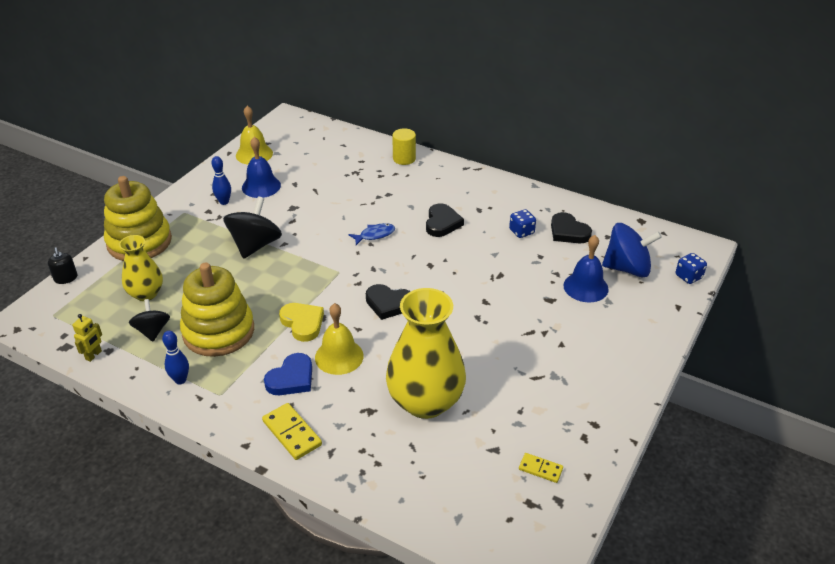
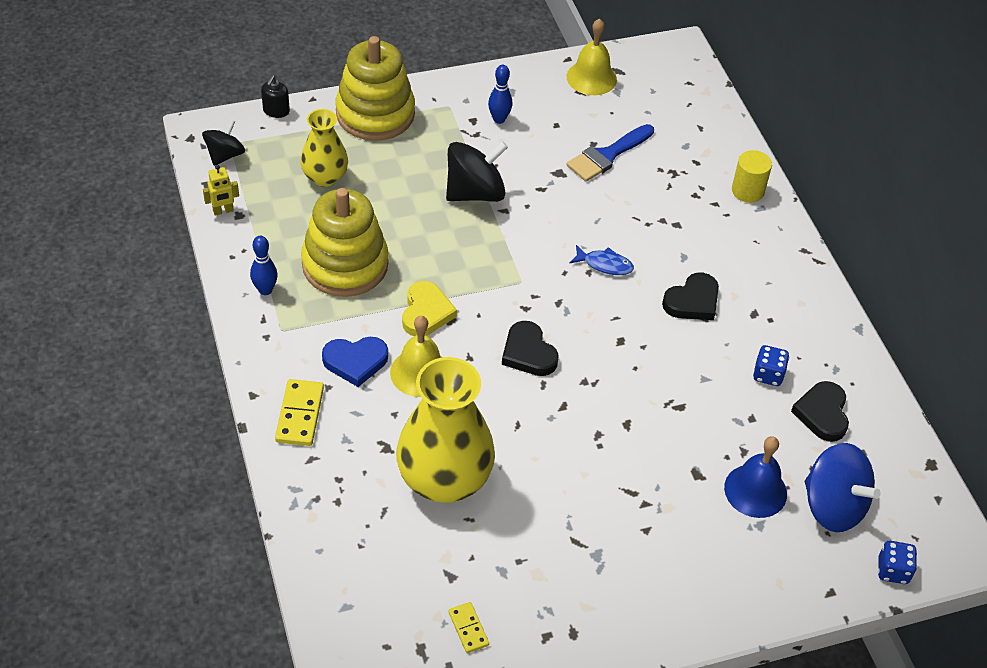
camera: 40 degrees right, 10 degrees up
(152, 331) = (292, 222): black spinning top -> black spinning top (225, 155)
(261, 186) = (555, 124): blue bell -> none
(309, 184) = (607, 155): none -> blue brush

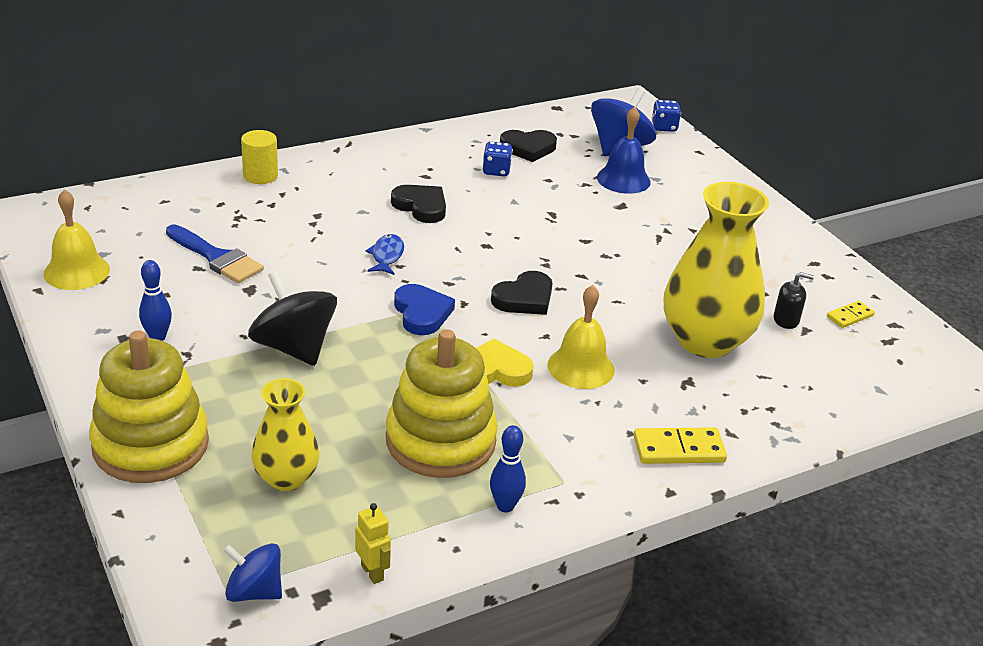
camera: 100 degrees left, 15 degrees down
(225, 155) = (254, 591): black spinning top -> blue spinning top
(276, 111) = (148, 549): black soap dispenser -> black soap dispenser (786, 320)
(355, 362) = (586, 415): blue heart -> blue heart (422, 313)

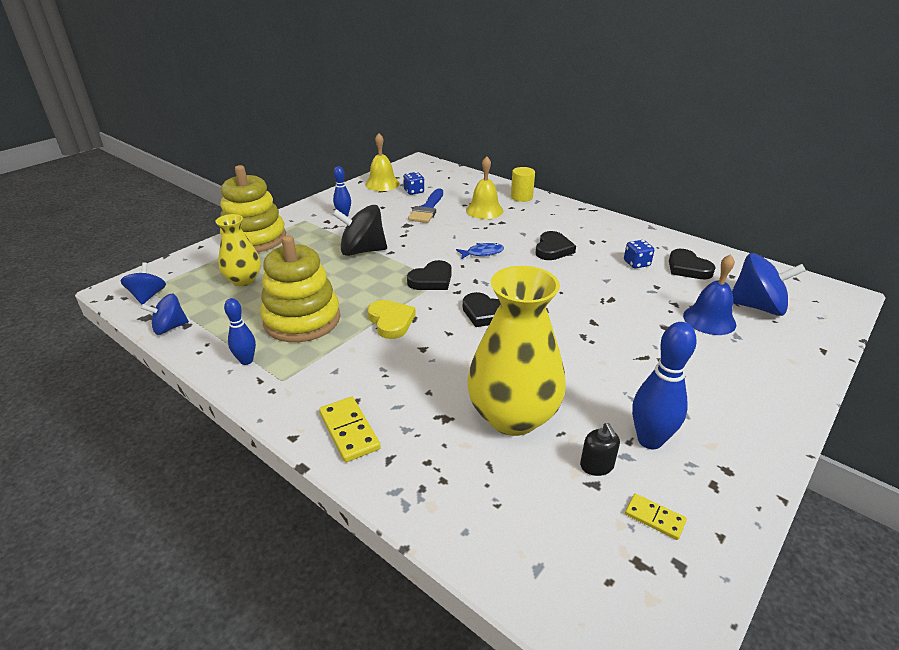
camera: 70 degrees right, 0 degrees up
(294, 347) = (362, 251): black spinning top -> black spinning top turned 120 degrees counterclockwise
(372, 572) = (170, 327): yellow robot -> blue spinning top
(422, 313) = (431, 280): blue heart -> black heart
(581, 367) = (422, 357): yellow bell -> yellow bell (484, 210)
(664, 127) = (832, 322): blue dice -> blue dice (414, 191)
(768, 282) = (649, 440): none -> blue bowling pin

